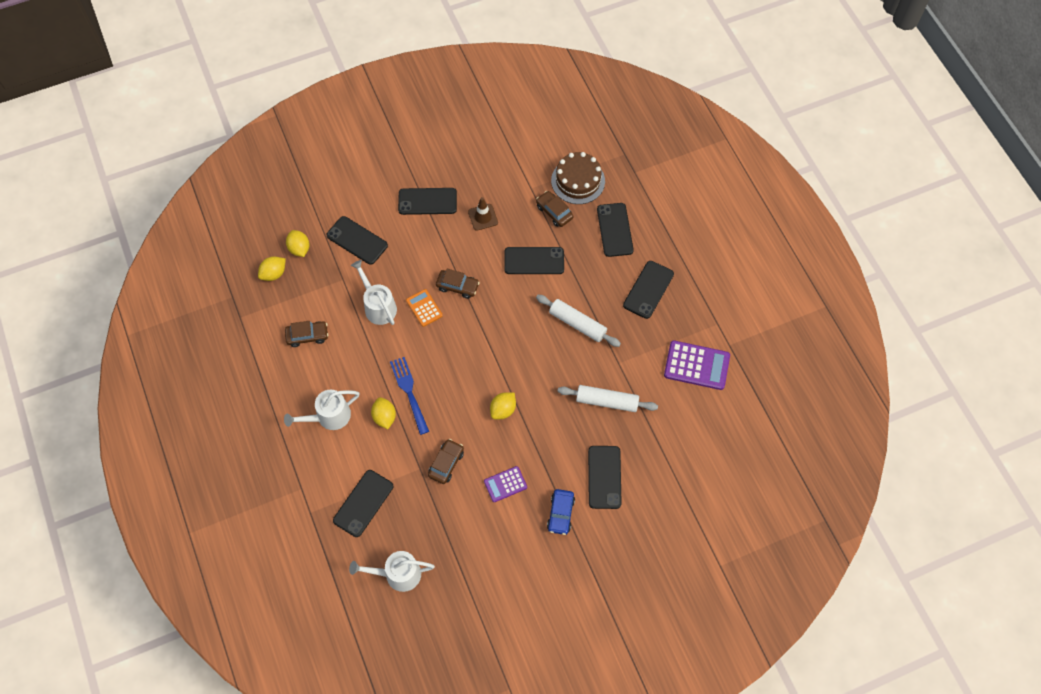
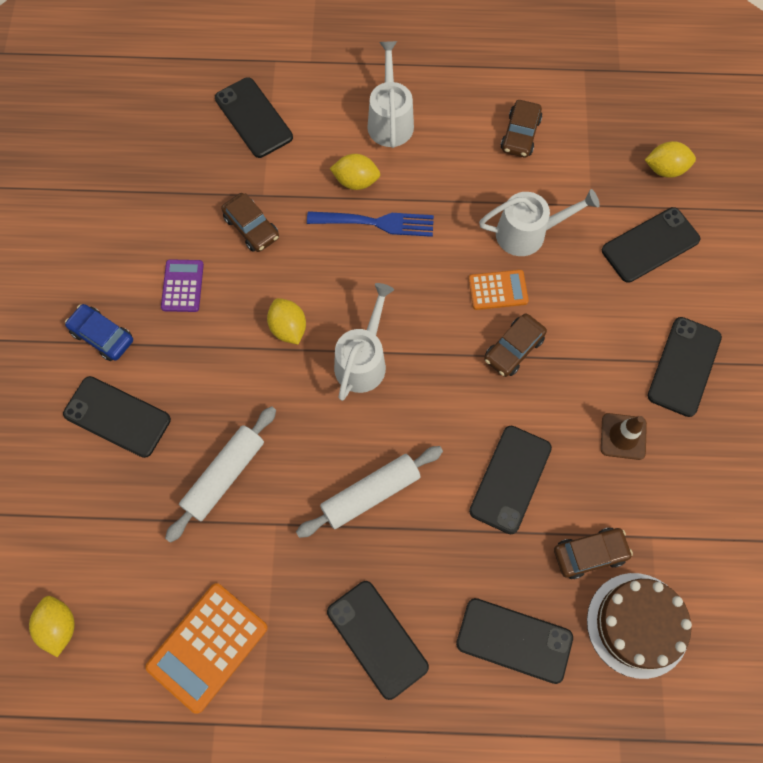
camera: 115 degrees right, 5 degrees up
(274, 274) = (636, 126): yellow lemon -> yellow lemon (59, 626)
(398, 574) = (144, 122): white watering can -> white watering can (363, 361)
(696, 365) = (207, 647): purple calculator -> orange calculator

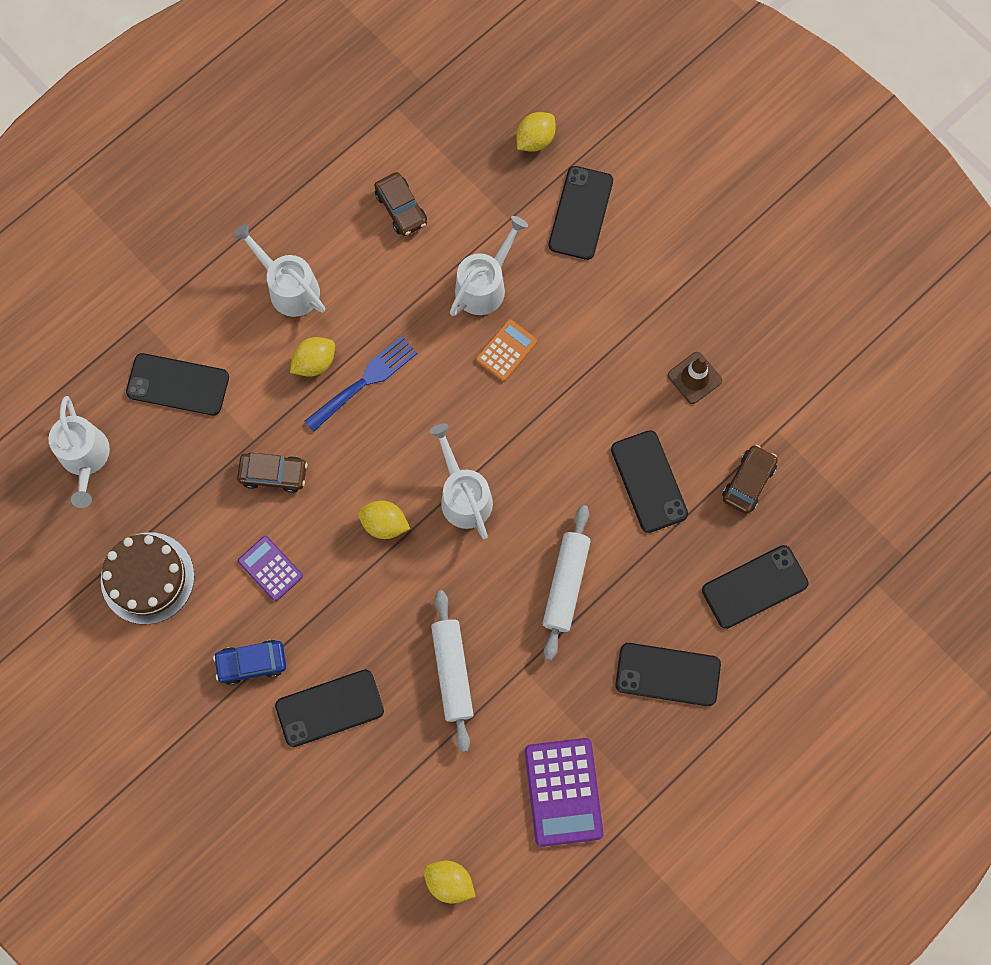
camera: 45 degrees left, 5 degrees up
(148, 111) = (85, 458): none -> white watering can
(207, 647) = (563, 792): orange calculator -> purple calculator
(513, 349) = (560, 385): brown car -> none
(637, 625) = (821, 499): brown cake -> brown cake (147, 578)
(684, 366) = (688, 286): black phone -> none

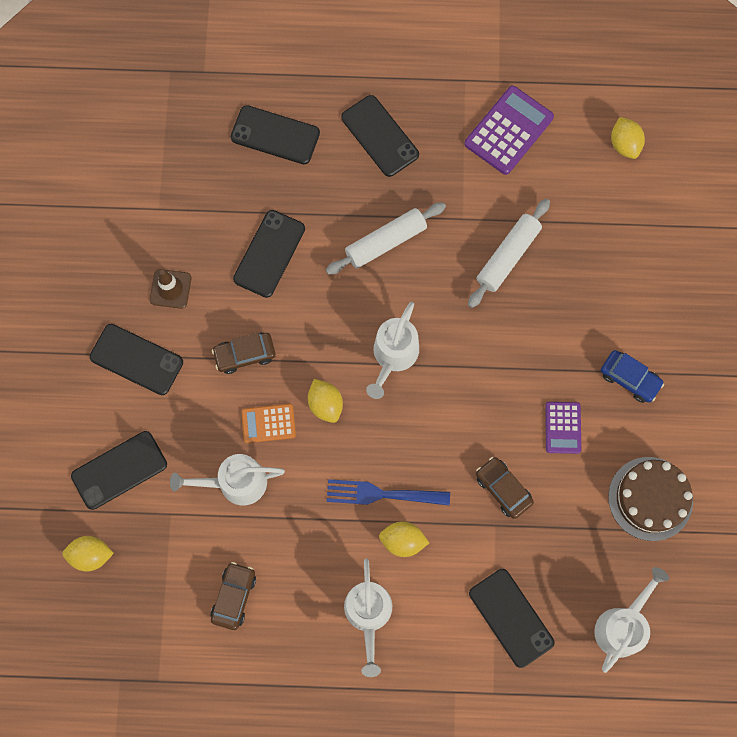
camera: 135 degrees left, 0 degrees up
(329, 708) = (605, 305): black phone -> black phone (136, 359)
(384, 524) = (461, 386): yellow lemon -> yellow lemon (325, 404)
(748, 482) = (210, 196): brown car -> brown car (245, 354)

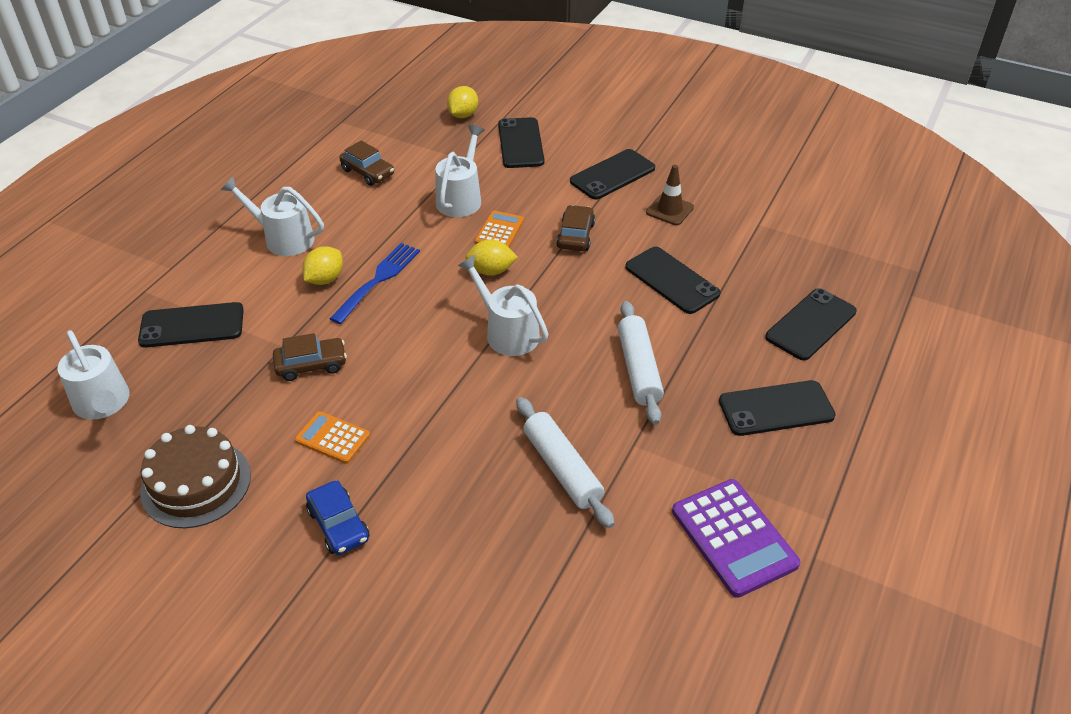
camera: 115 degrees right, 30 degrees down
(563, 427) = (332, 438): purple calculator -> orange calculator
(624, 144) = (656, 668): yellow lemon -> none
(629, 378) = (338, 525): blue car -> blue car turned 90 degrees counterclockwise

